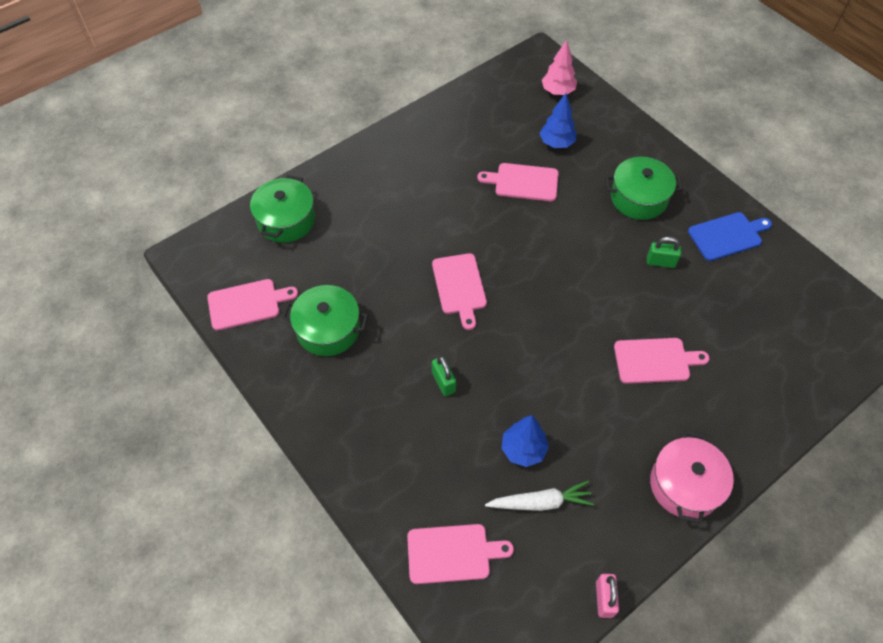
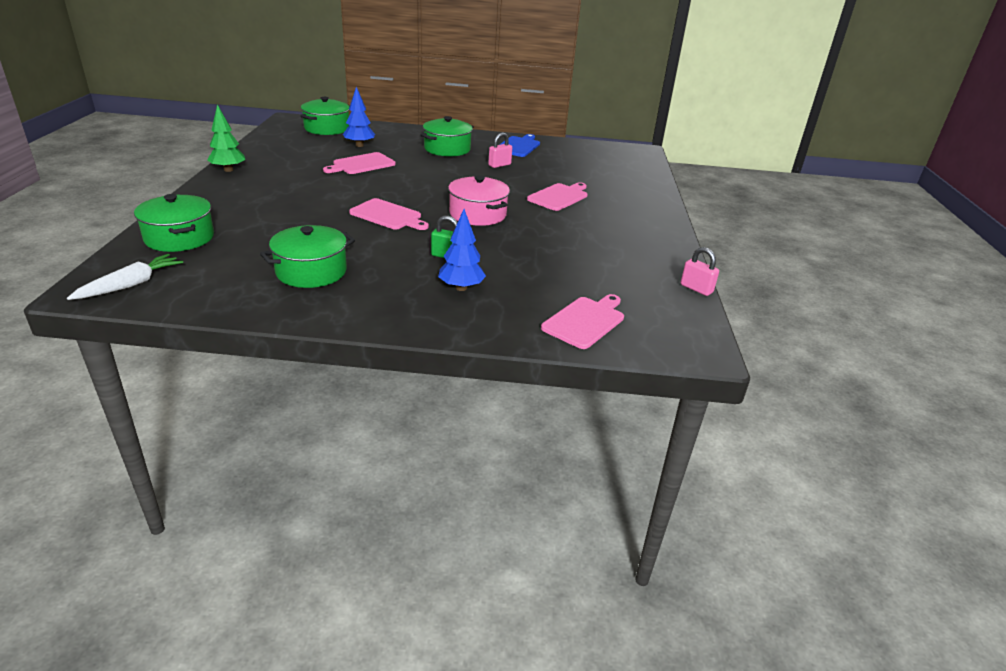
camera: 50 degrees left, 25 degrees down
(247, 304) = (206, 290): pink cutting board -> none
(404, 130) = (228, 170): none -> green tree
(523, 449) = (548, 258): blue tree -> blue tree (461, 288)
(540, 502) = (596, 273): white carrot -> white carrot (130, 285)
(557, 91) = (327, 128): pink tree -> green pot
(660, 262) = (499, 165): green padlock -> pink padlock
(685, 485) = (653, 230): pink pot -> pink pot (478, 214)

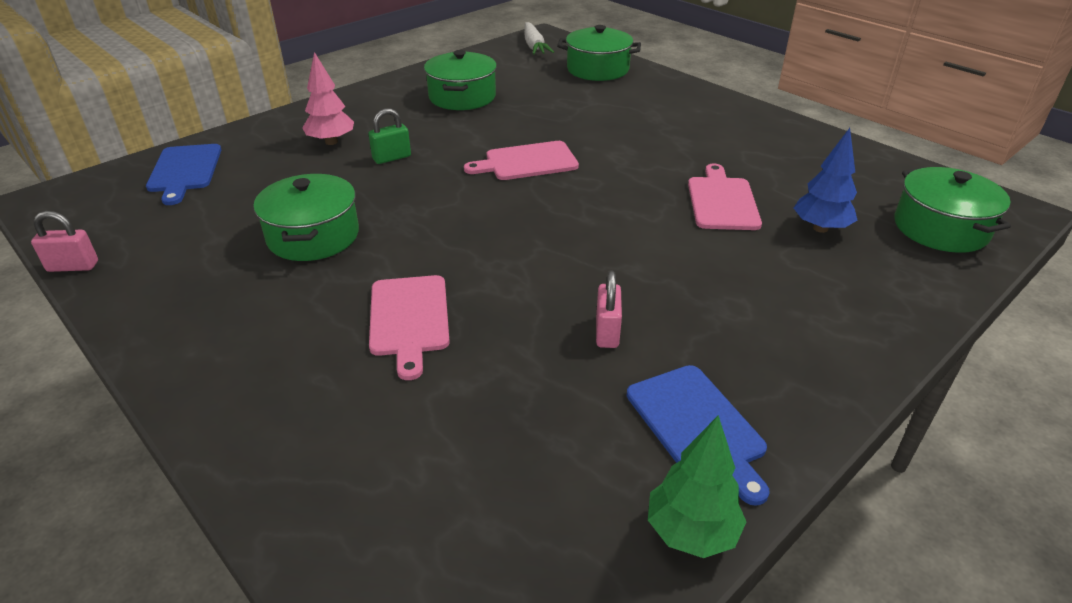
camera: 135 degrees right, 5 degrees up
(228, 170) = (767, 118): green tree -> green tree (691, 532)
(447, 149) = (743, 311): green pot -> green pot (313, 236)
(461, 288) = (331, 142): blue tree -> pink tree
(478, 214) = (453, 217): pink pot -> none
(585, 321) = (185, 171): pink cutting board -> blue cutting board

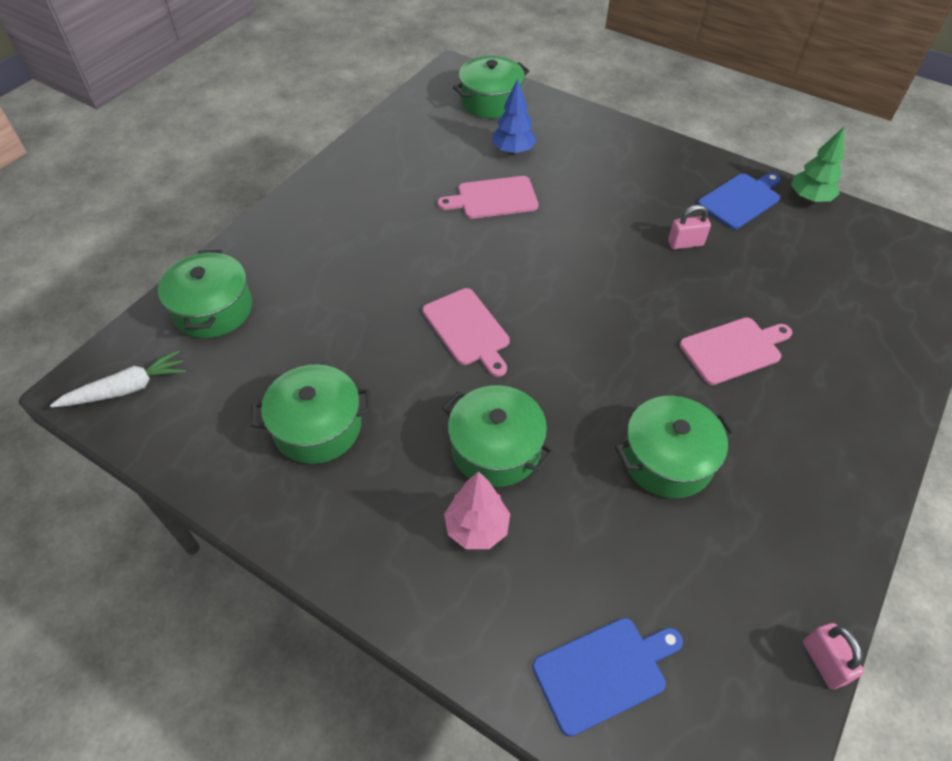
camera: 105 degrees left, 15 degrees up
(392, 158) = (496, 448): green padlock -> green pot

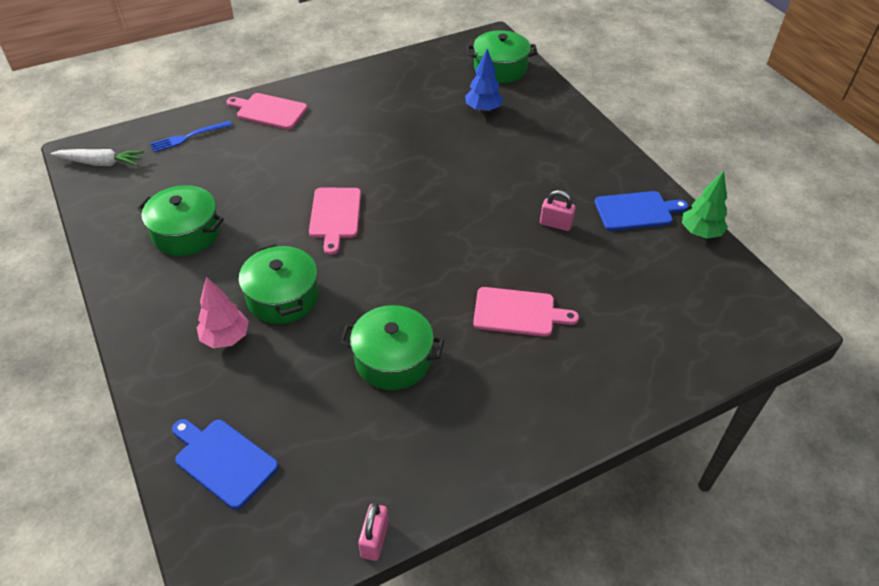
camera: 30 degrees right, 5 degrees down
(213, 309) = (188, 137): green pot -> blue fork
(493, 198) = (436, 137): pink cutting board -> pink cutting board (269, 111)
(603, 672) = (223, 461): blue cutting board -> blue cutting board turned 150 degrees counterclockwise

